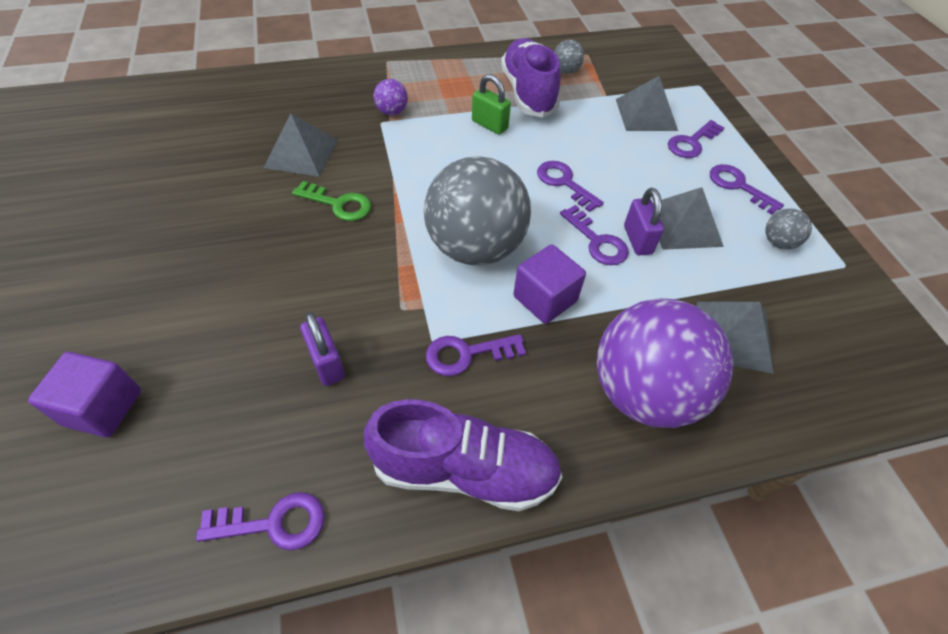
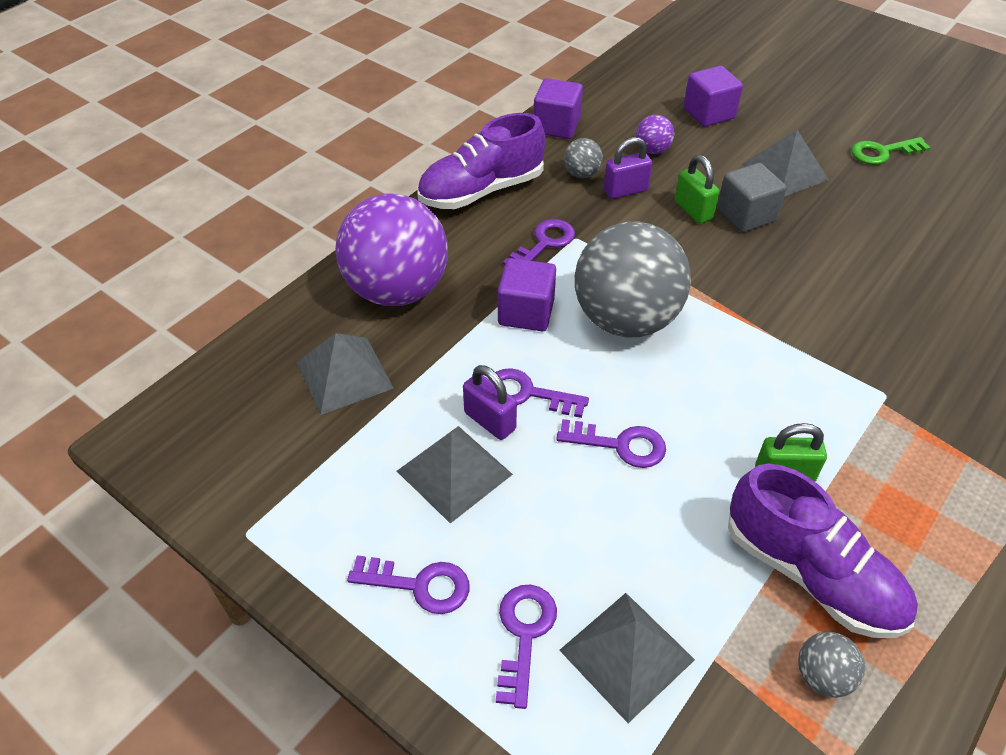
camera: 145 degrees right, 5 degrees down
(271, 268) = (746, 215): none -> grey cube
(273, 523) = (556, 126): purple key -> purple cube
(301, 153) = (886, 309): grey pyramid -> grey pyramid (784, 171)
(302, 301) = (693, 210): none -> green padlock
(327, 363) = (625, 191): purple padlock -> purple padlock turned 45 degrees counterclockwise
(338, 204) = (780, 286): green key -> green key (882, 152)
(392, 112) = (899, 416): purple ball -> purple ball (652, 150)
(778, 242) = (335, 518): grey ball -> grey ball (581, 174)

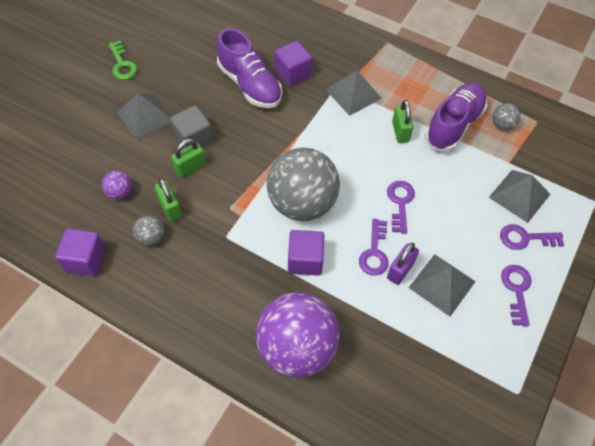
camera: 100 degrees left, 10 degrees up
(344, 375) = (383, 366): grey pyramid -> grey pyramid (353, 94)
(481, 191) = (175, 306): purple shoe -> purple shoe (250, 85)
(544, 243) = (234, 256): purple key -> none
(625, 191) = (170, 208): purple padlock -> green padlock
(708, 113) = (72, 157): purple cube -> purple cube (292, 73)

